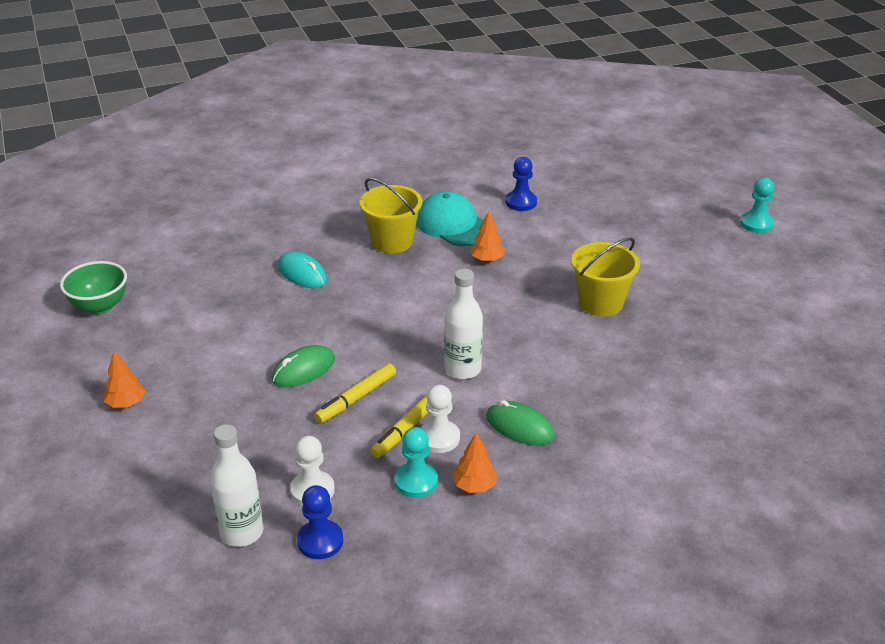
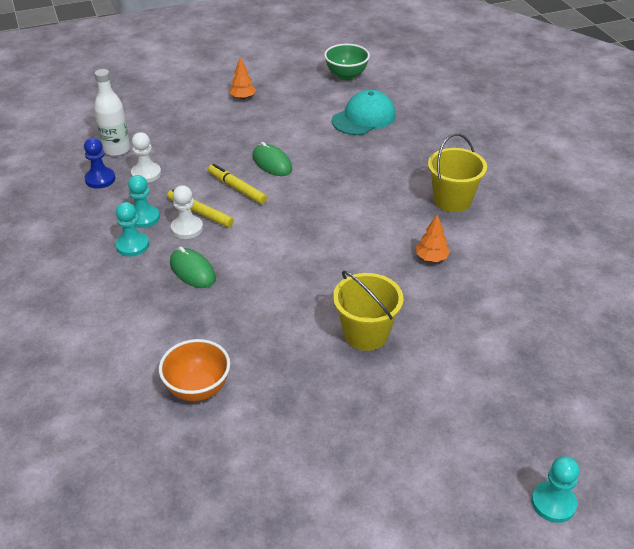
camera: 90 degrees right, 5 degrees up
(302, 274) = (395, 155): turquoise mouse -> none
(453, 225) = (489, 237): turquoise cap -> turquoise cap (364, 118)
(462, 369) = (267, 241): white bottle -> none
(474, 486) = (132, 245): orange tree -> turquoise pawn
(519, 427) = (192, 271): green mouse -> green mouse turned 75 degrees counterclockwise
(521, 202) = (545, 285): blue pawn -> none
(699, 409) = (198, 389): none -> orange bowl

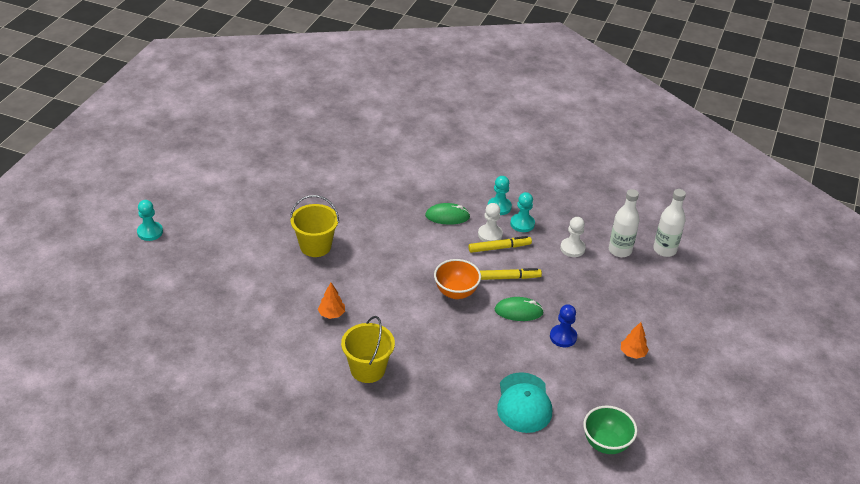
camera: 130 degrees right, 0 degrees up
(87, 129) = (664, 250): none -> white bottle
(100, 179) = (588, 227): blue pawn -> blue pawn (563, 337)
(198, 389) = (359, 174): orange bowl -> orange bowl (456, 292)

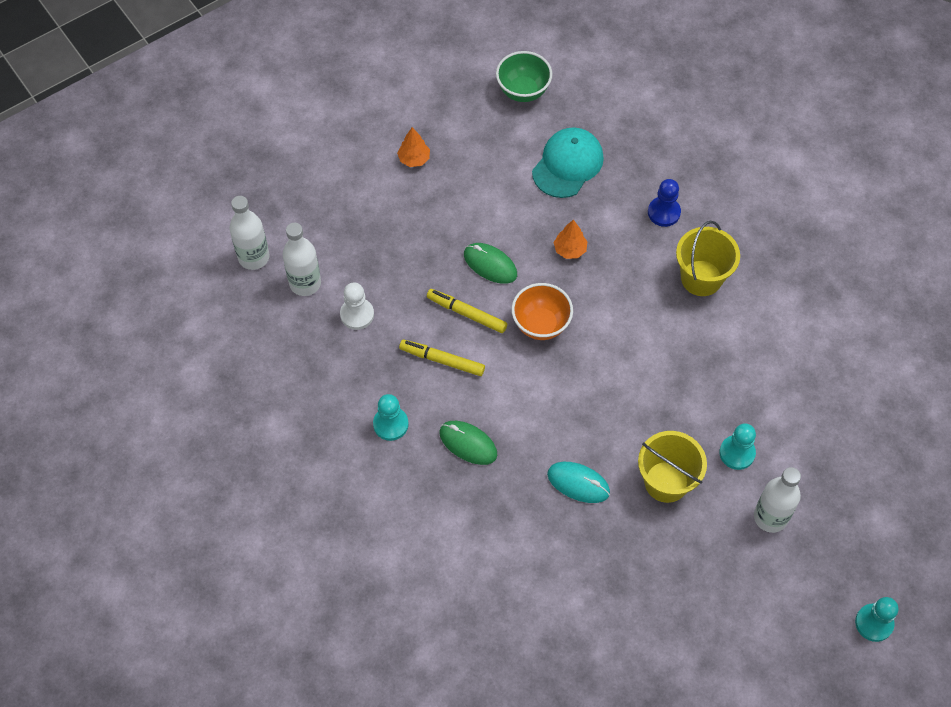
camera: 145 degrees left, 20 degrees up
(239, 255) = (770, 517): none -> white bottle
(331, 314) = (701, 367): orange tree -> orange tree (570, 250)
(368, 224) = (578, 483): none -> turquoise mouse
(490, 234) = (437, 386): white pawn -> none
(522, 224) = (384, 382): turquoise pawn -> turquoise pawn (737, 453)
(563, 337) = (468, 211): blue pawn -> blue pawn (664, 212)

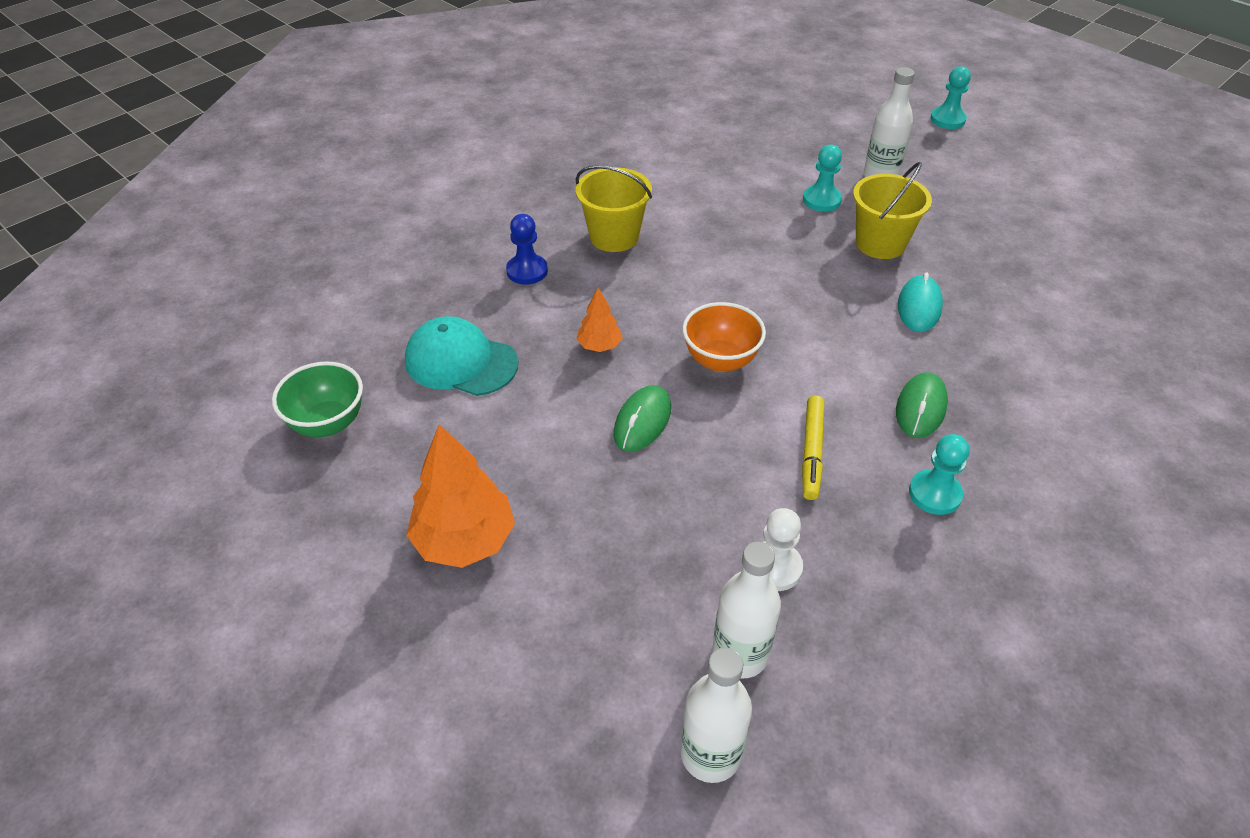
camera: 100 degrees left, 15 degrees down
(414, 159) = (465, 540): orange tree -> orange tree, size x1.91
(466, 313) = (729, 436): yellow marker -> none

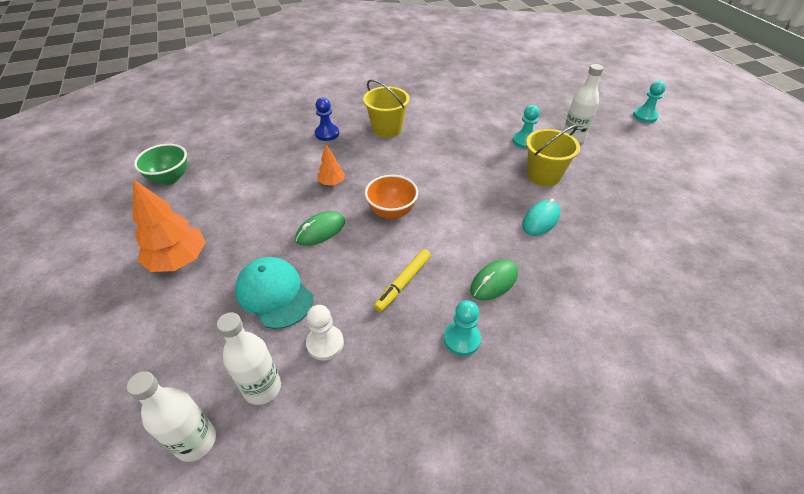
camera: 25 degrees right, 0 degrees up
(461, 362) = (256, 169): turquoise cap -> turquoise cap (274, 294)

